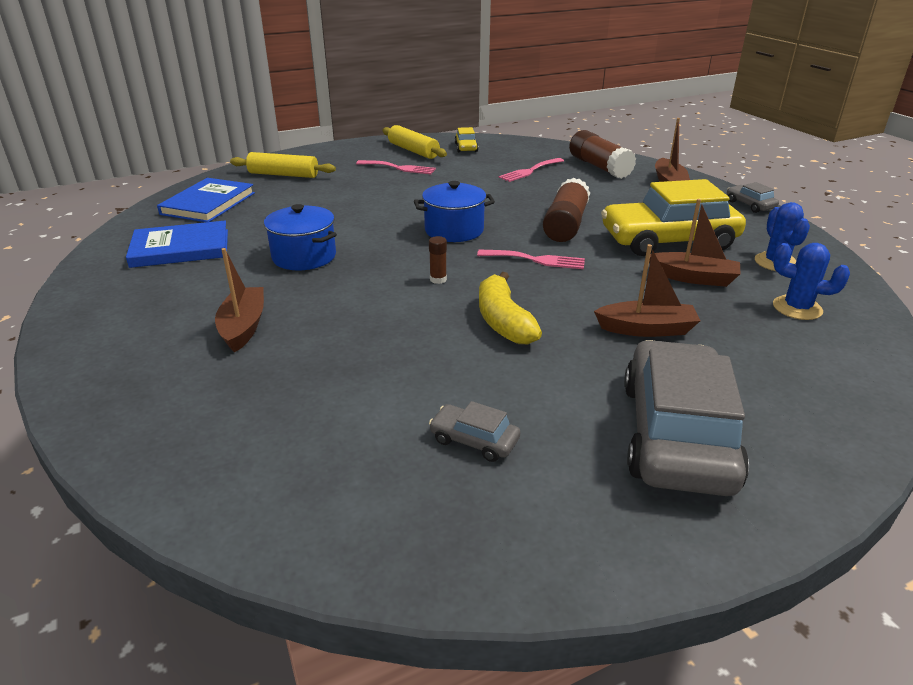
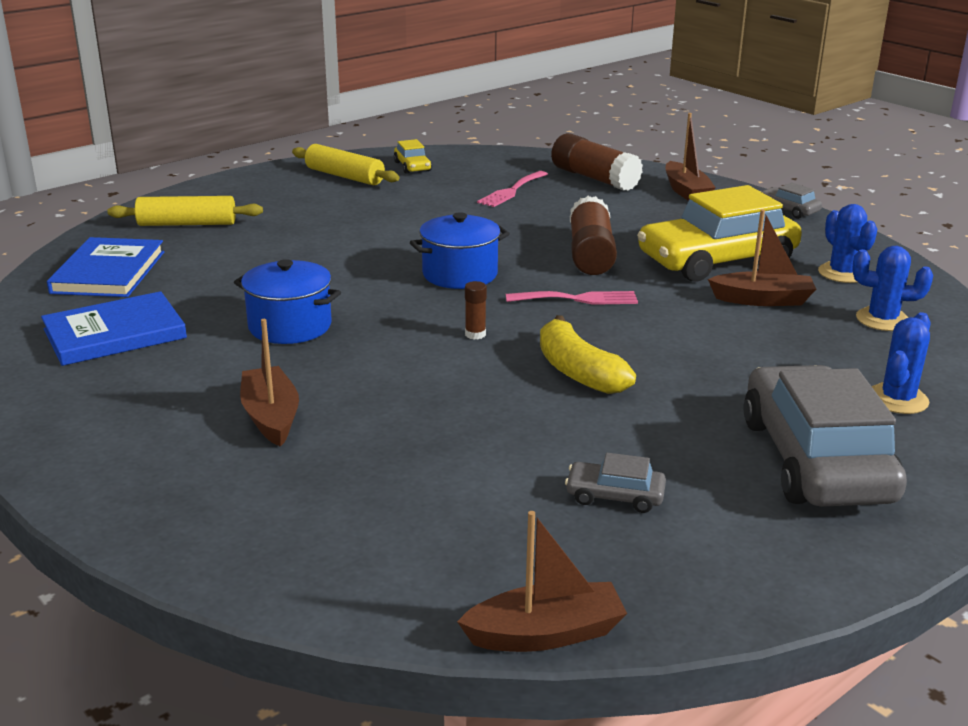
camera: 15 degrees left, 5 degrees down
(399, 168) = (340, 201): pink fork -> none
(646, 329) = (738, 361): brown boat -> brown boat (545, 634)
(782, 385) = (897, 399): none -> blue cactus

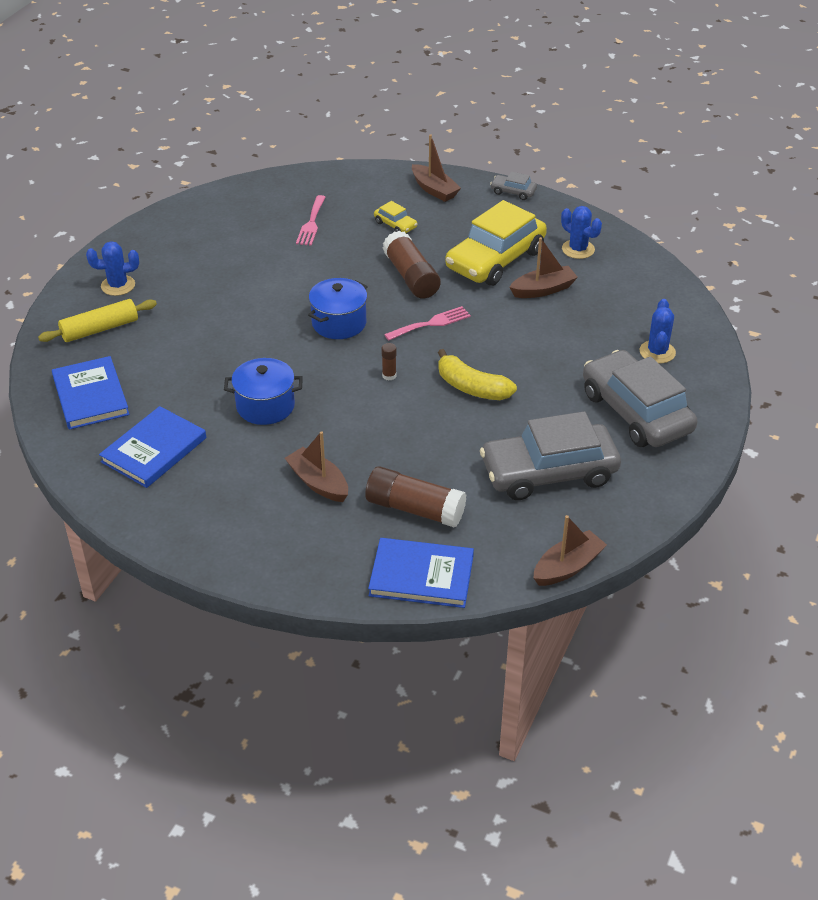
camera: 25 degrees left, 15 degrees up
(299, 569) = (421, 576): none -> blue book
(344, 176) = (173, 240): yellow rolling pin -> none
(412, 166) = (216, 214): yellow car -> yellow car (395, 225)
(594, 178) = (361, 192): brown glue stick -> brown glue stick (415, 509)
(614, 496) = (549, 472): grey car -> grey car, size x2.35
(882, 320) = (620, 287): blue cactus -> blue cactus (118, 285)

